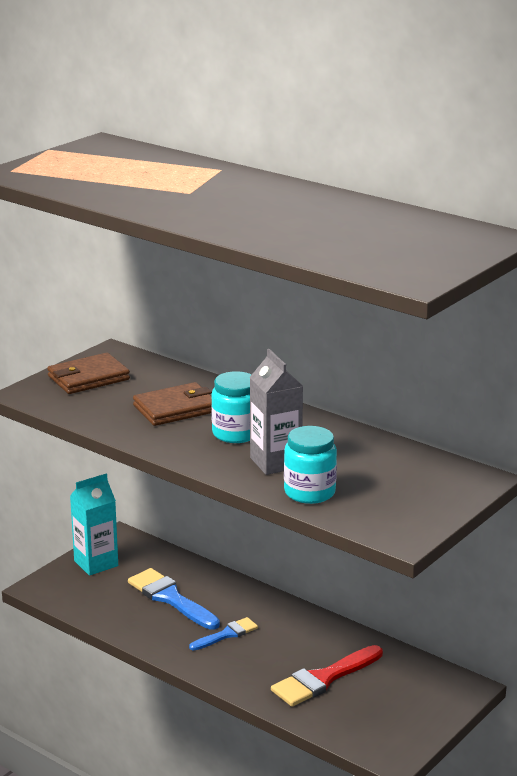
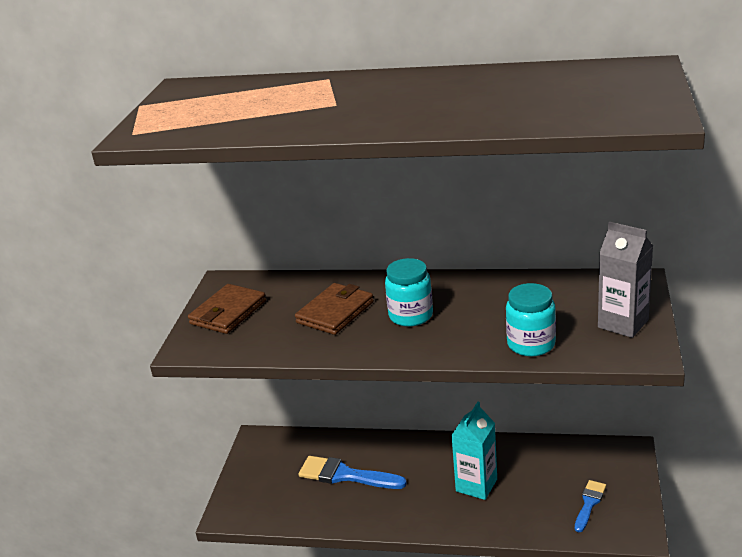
camera: 25 degrees left, 5 degrees up
(96, 563) = (256, 471): turquoise carton -> turquoise carton (476, 485)
(227, 634) = (418, 487): blue brush -> blue brush (589, 503)
(275, 462) = (472, 328): grey carton -> grey carton (623, 323)
(323, 679) = (526, 491): red brush -> none

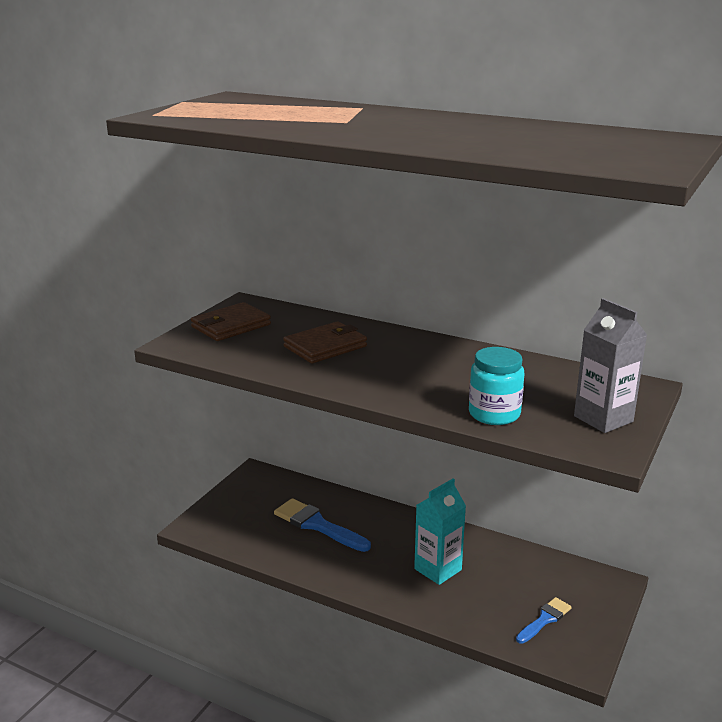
camera: 15 degrees right, 5 degrees down
(411, 315) = (393, 364): turquoise jar -> none

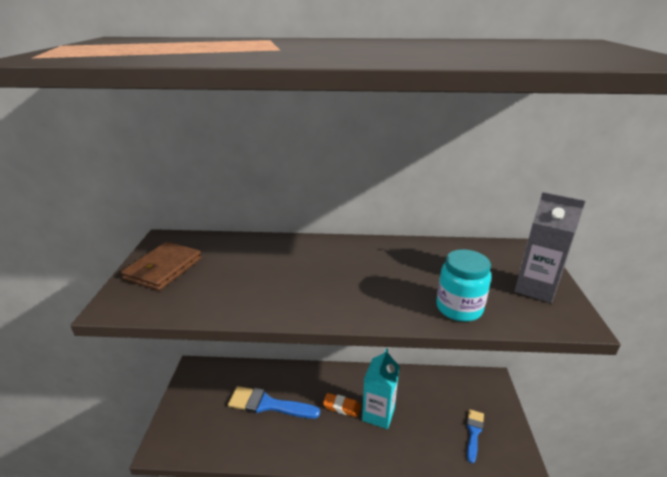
camera: 25 degrees left, 5 degrees up
(325, 346) = (266, 271): brown wallet -> none
(399, 551) = (341, 407): none -> orange eraser

